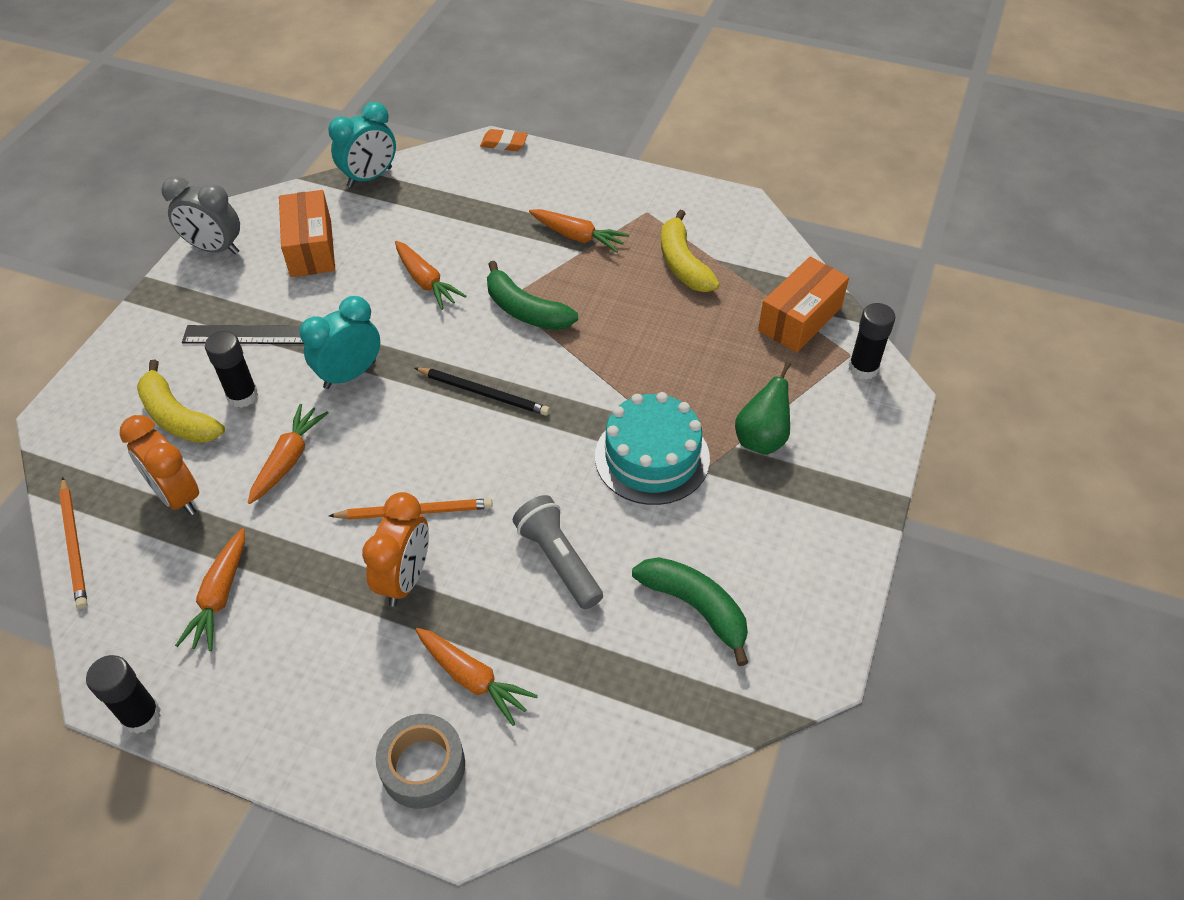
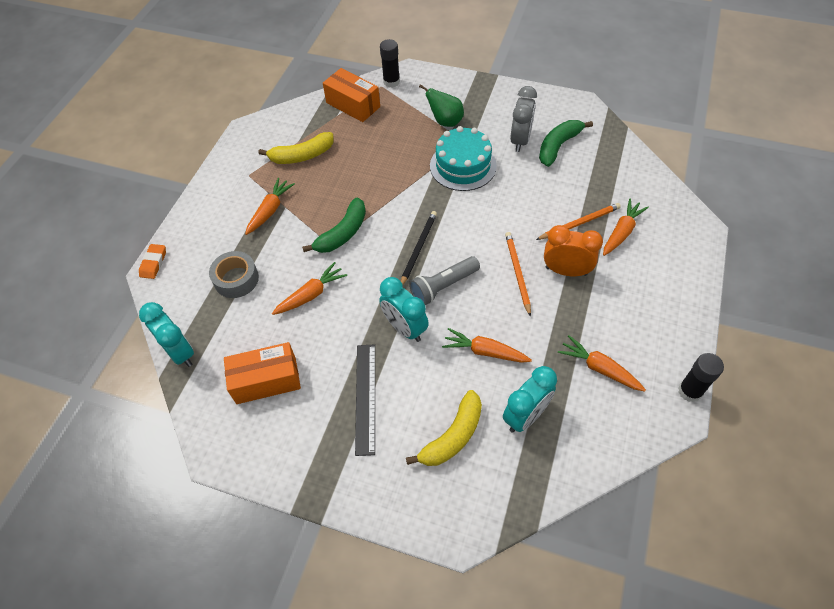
camera: 90 degrees left, 5 degrees up
(74, 545) = (578, 475): orange pencil -> orange pencil (579, 223)
(177, 496) = (525, 416): orange clock -> turquoise clock
(215, 249) = (260, 458): grey clock -> grey clock (520, 140)
(219, 596) = (599, 368): orange carrot -> orange carrot turned 150 degrees counterclockwise
(242, 396) = (429, 395): black glue stick -> none
(423, 766) = (676, 247): grey tape -> grey tape (236, 279)
(559, 560) = (540, 202): grey flashlight -> grey flashlight (443, 286)

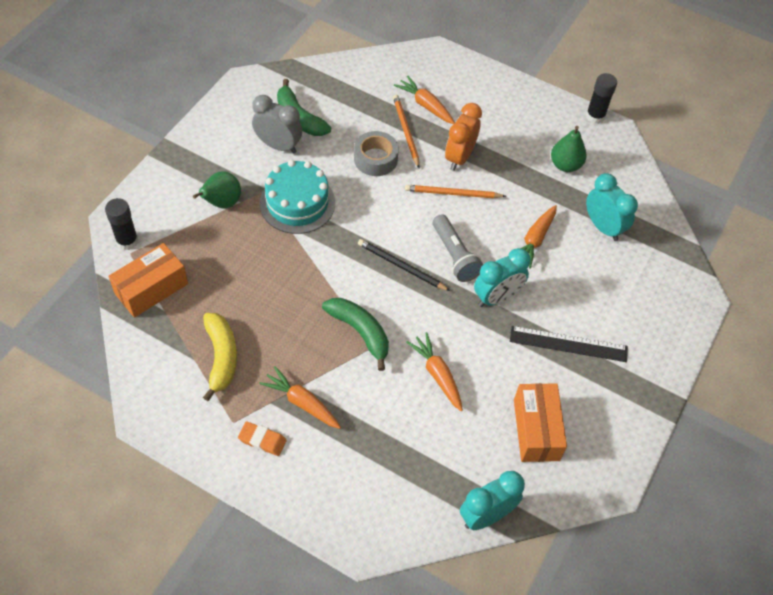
camera: 85 degrees left, 0 degrees up
(153, 263) = (348, 544): orange eraser -> orange eraser (262, 440)
(236, 279) = (397, 449): grey tape -> grey tape (375, 159)
(453, 436) = (616, 283): yellow banana -> none
(599, 368) = (565, 165): orange carrot -> green pear

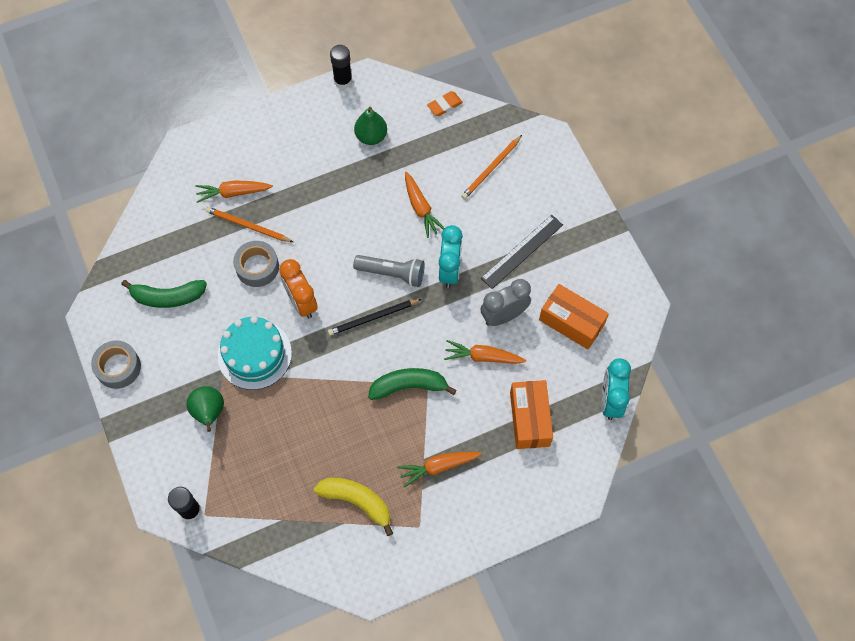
camera: 50 degrees left, 10 degrees up
(151, 289) = (253, 518): orange box -> orange box (529, 419)
(214, 123) = (118, 367): none -> grey tape
(262, 440) = (449, 514): orange eraser -> orange eraser (444, 105)
(278, 146) = (184, 332): grey clock -> grey clock (503, 316)
(452, 193) = (335, 234): orange pencil -> orange pencil (491, 169)
(459, 157) = (305, 205): orange clock -> orange clock (301, 302)
(603, 227) = (445, 154): turquoise clock -> none

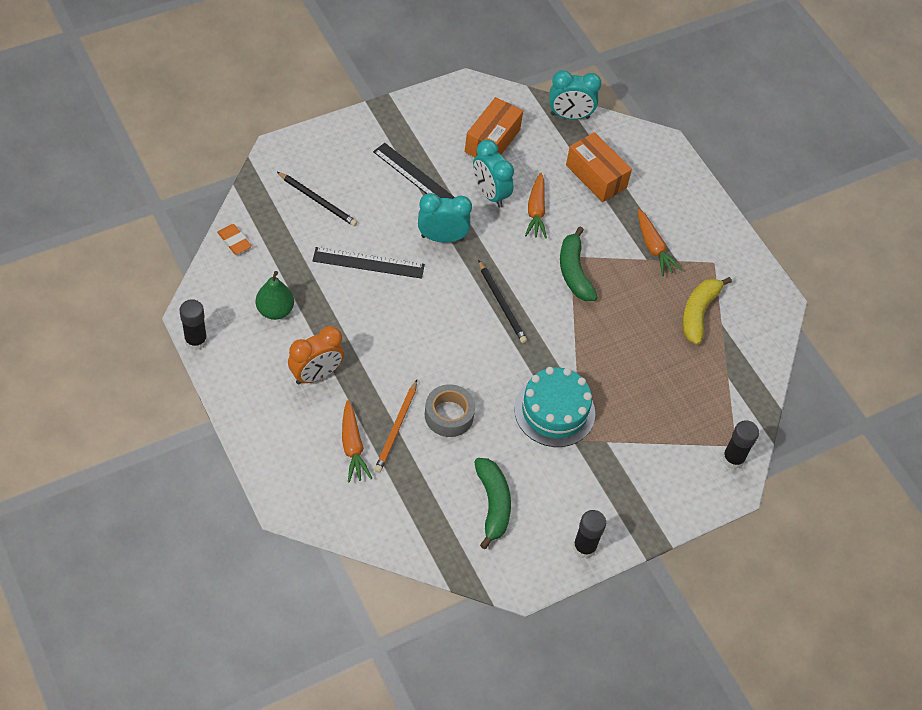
camera: 100 degrees left, 10 degrees down
(118, 367) = (584, 547): grey tape -> black glue stick
(209, 412) = (625, 450): green pear -> none
(301, 302) = (489, 370): orange clock -> orange clock (316, 375)
(392, 273) = (449, 288): grey flashlight -> none
(421, 208) = (368, 263): orange carrot -> black ruler
(491, 169) = (318, 200): orange pencil -> black pencil
(503, 316) = (490, 194): grey clock -> turquoise clock
(529, 419) = (596, 176): orange box -> orange box turned 60 degrees clockwise

